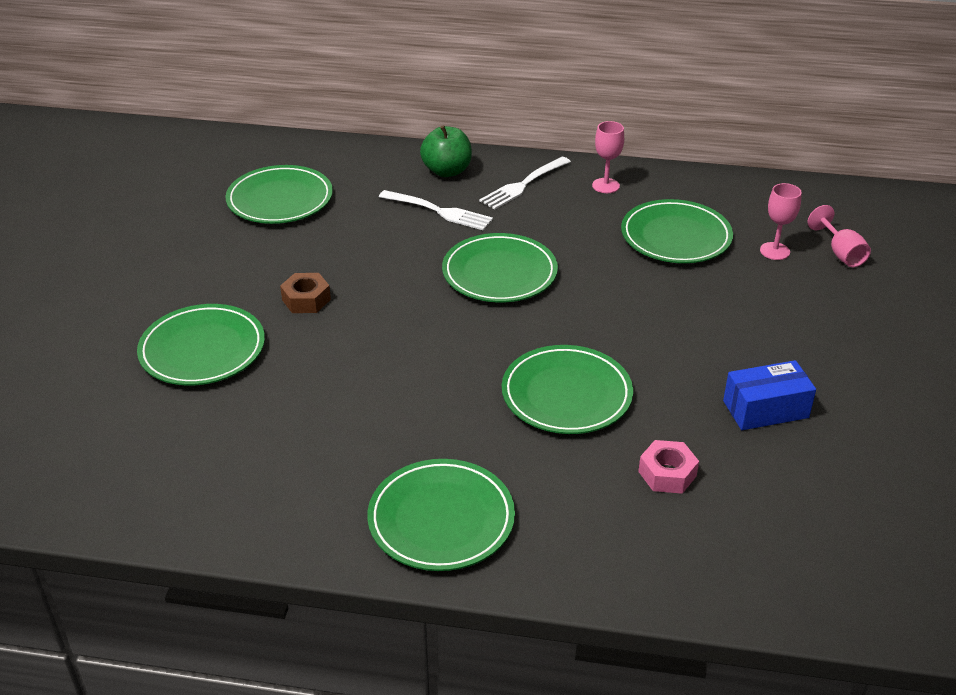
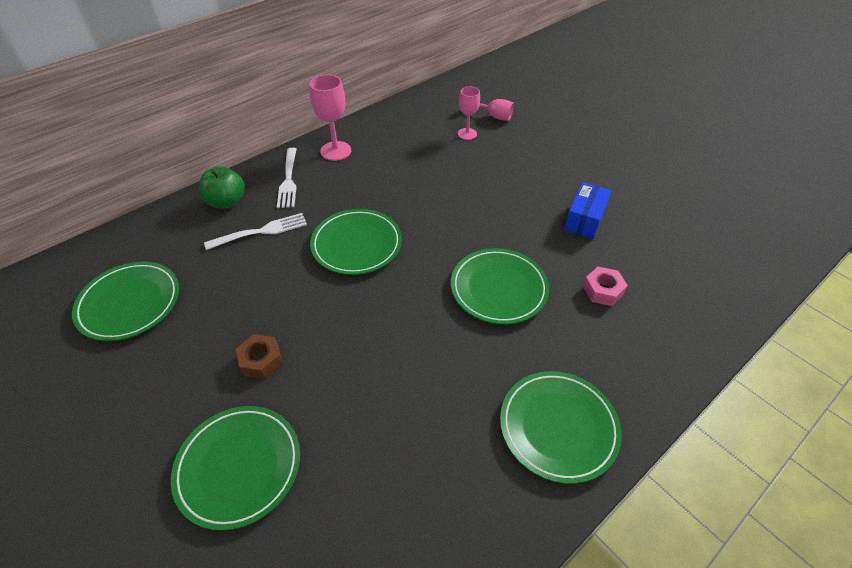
camera: 50 degrees left, 10 degrees up
(605, 186) = (336, 151): pink goblet -> pink goblet, size x1.53
(675, 237) = (413, 157): green plate -> none

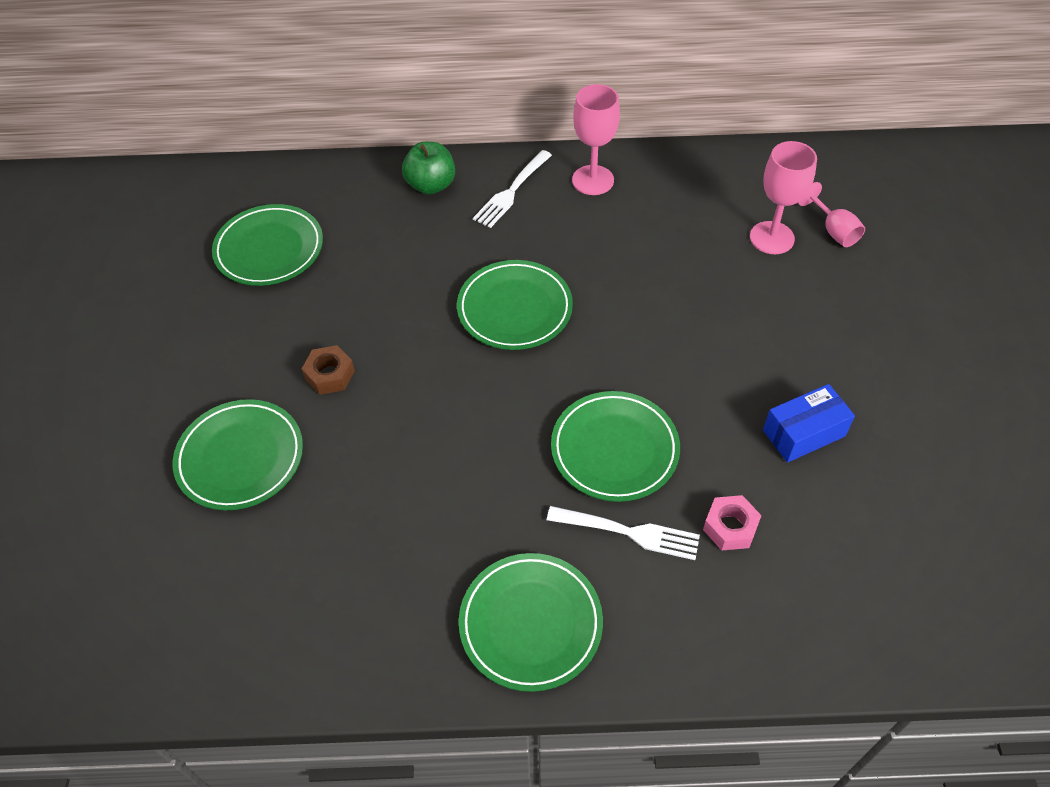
camera: 40 degrees right, 5 degrees up
(260, 232) = (435, 239): white fork -> white fork (628, 532)
(467, 134) = (772, 238): pink goblet -> pink goblet, size x1.53

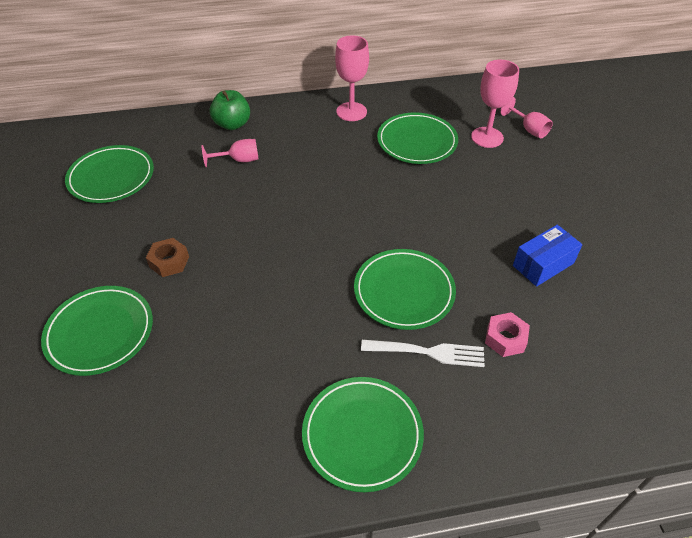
camera: 10 degrees left, 5 degrees down
(432, 240) = (239, 160): none -> pink goblet
(512, 191) = (293, 123): white fork -> none
(514, 309) = (309, 200): green plate -> green plate (417, 142)

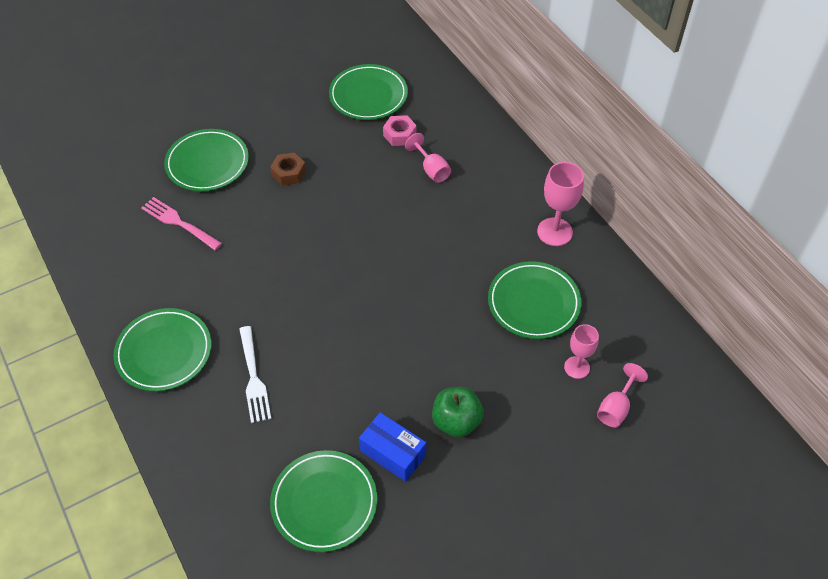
camera: 70 degrees right, 5 degrees up
(175, 380) = (179, 223): none -> pink fork
(232, 124) = (481, 145): green apple -> green apple (456, 421)
(404, 291) = (315, 344): green plate -> green plate (324, 502)
(487, 137) = (577, 367): pink goblet -> pink goblet, size x0.65
(505, 339) = (287, 434): pink nut -> pink nut (399, 135)

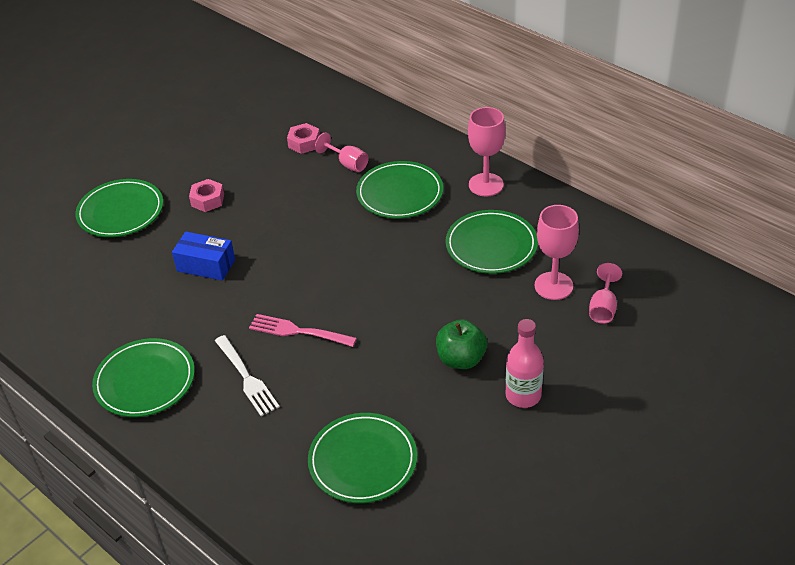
camera: 15 degrees left, 10 degrees down
(179, 223) = (113, 269): pink fork -> pink fork (299, 331)
(289, 173) = (207, 200): brown nut -> pink nut
(368, 95) = (259, 118): green plate -> green plate (400, 193)
(393, 453) = (411, 402): blue box -> blue box (206, 265)
(500, 481) = (523, 395): none -> pink bottle
(577, 367) = (553, 286): pink goblet -> pink goblet, size x1.53

